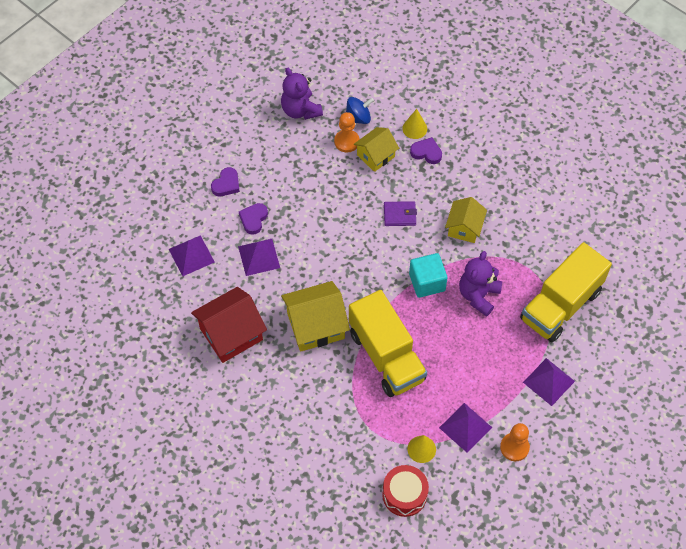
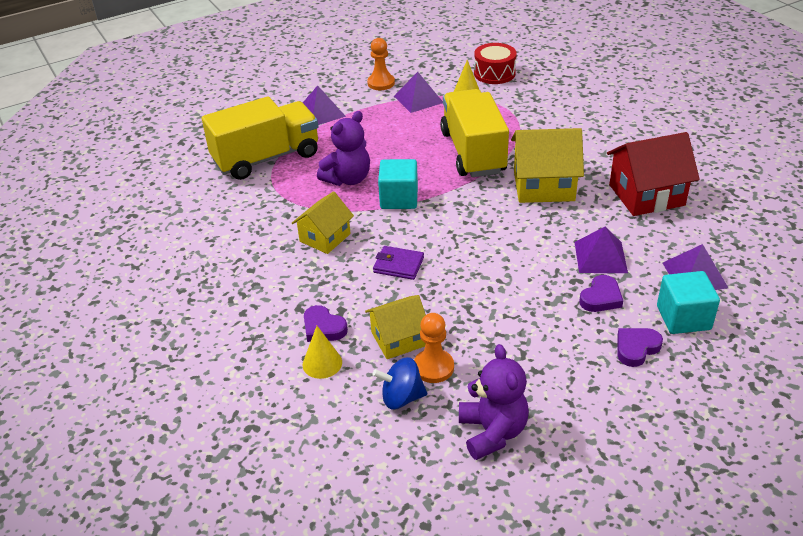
camera: 160 degrees left, 20 degrees down
(198, 215) = (683, 318): none -> turquoise cube

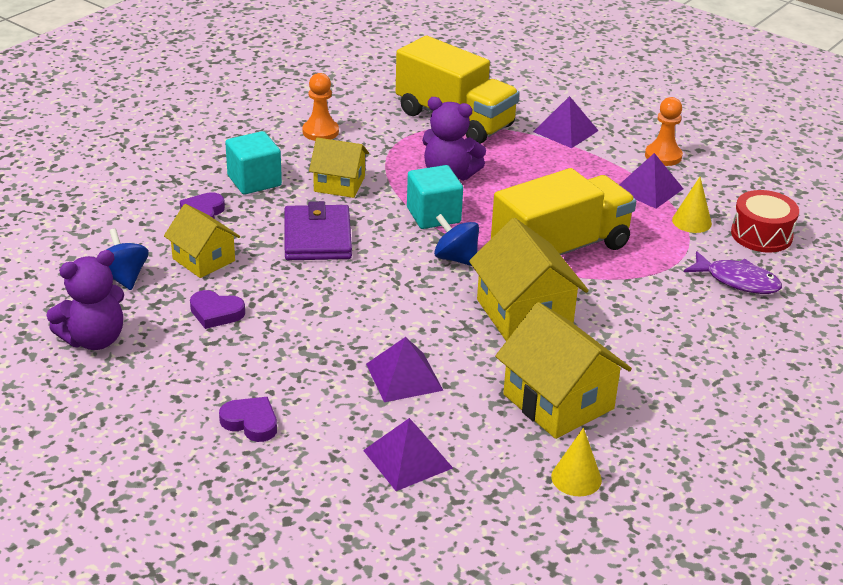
camera: 65 degrees right, 5 degrees down
(322, 363) = (154, 224): yellow cone -> yellow cone (576, 478)
(398, 265) = (317, 237): purple wallet -> purple wallet, size x1.62
(433, 367) = (171, 288): orange pawn -> orange pawn (320, 132)
(462, 201) = (456, 258): none -> blue spinning top
(540, 95) = (737, 281): none -> purple fish
(601, 298) = (327, 386): purple heart -> purple heart (216, 313)
(646, 195) = (558, 402): red house -> yellow house
(683, 318) = (320, 455): turquoise cube -> turquoise cube (254, 181)

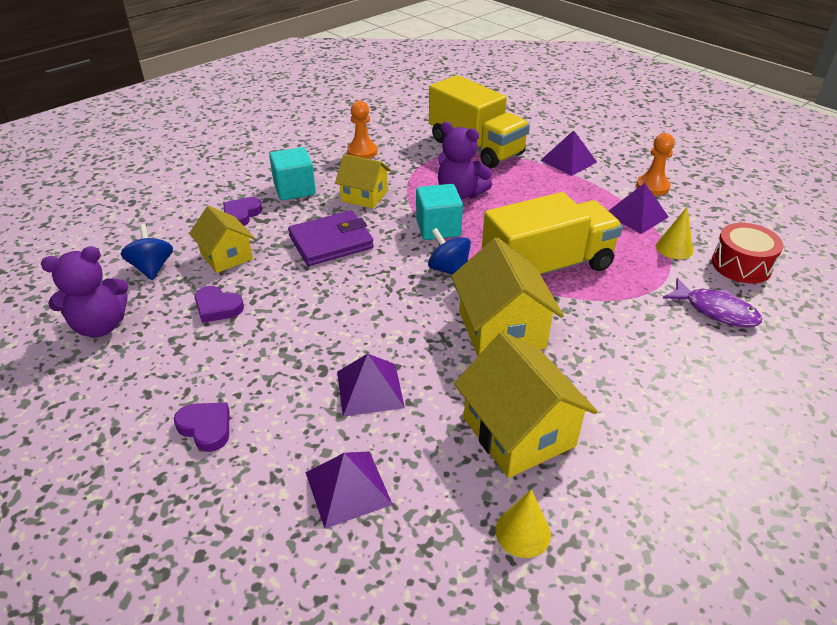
camera: 10 degrees right, 5 degrees up
(317, 237) = (331, 242): purple wallet -> purple wallet turned 60 degrees clockwise

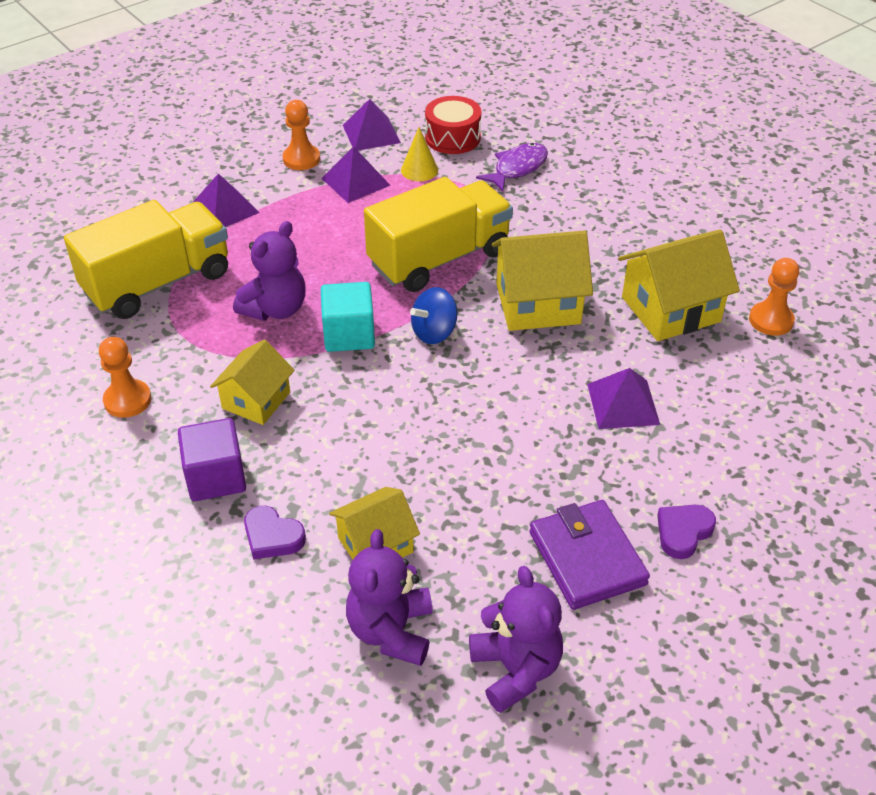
camera: 85 degrees left, 5 degrees up
(152, 268) = (391, 631): blue spinning top -> purple teddy bear
(217, 307) = (486, 543): purple heart -> none
(294, 189) = (216, 477): turquoise cube -> purple cube
(331, 242) = (361, 435): purple wallet -> purple wallet (587, 558)
(348, 488) = (743, 421): purple pyramid -> purple pyramid (371, 134)
(523, 532) = (771, 320): yellow cone -> orange pawn
(547, 267) = (439, 259): yellow truck -> yellow truck turned 75 degrees clockwise

